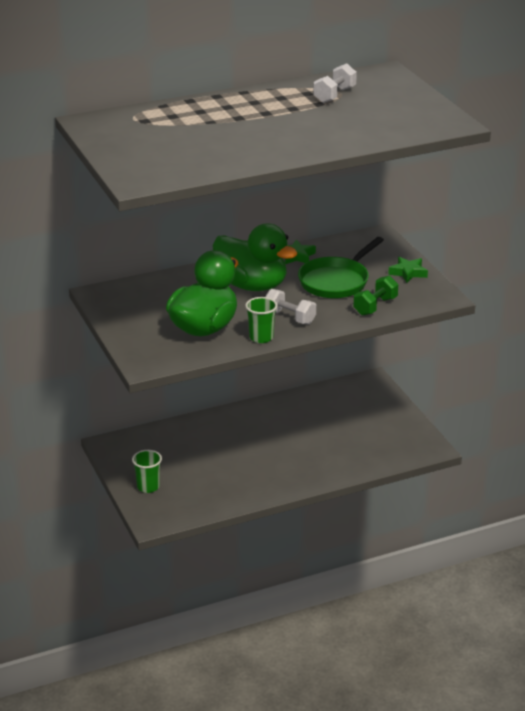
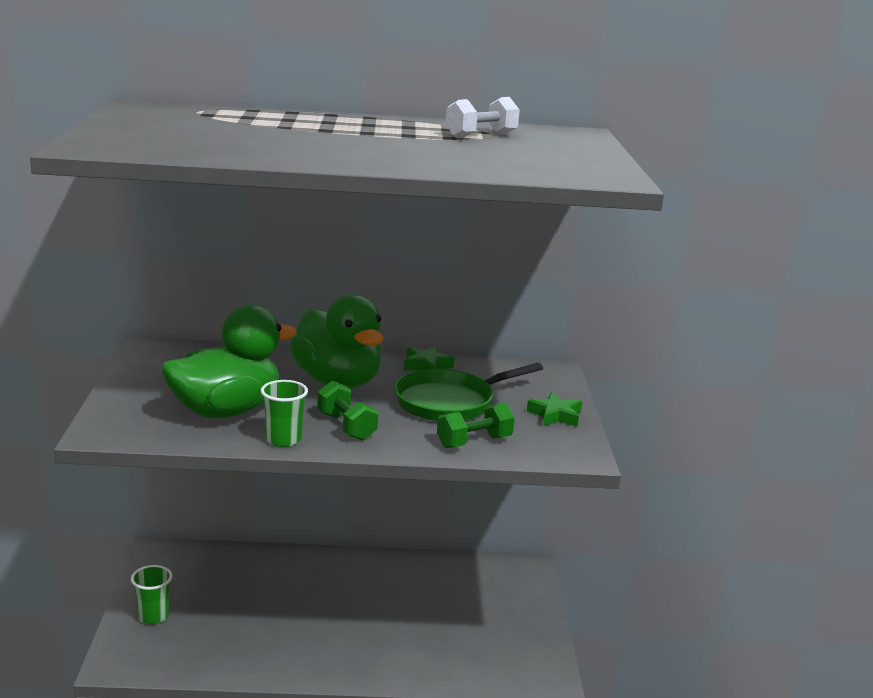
camera: 20 degrees right, 10 degrees down
(289, 317) = (346, 426): white dumbbell -> green dumbbell

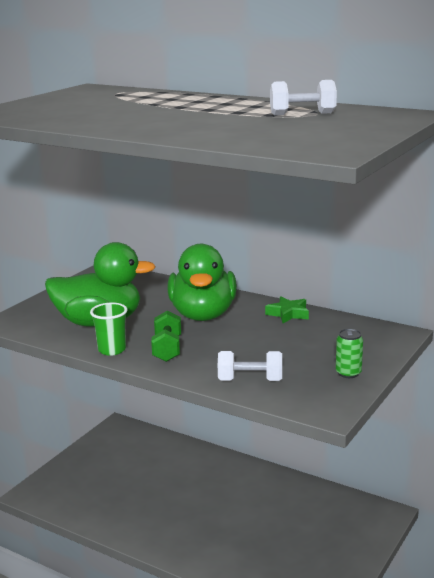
camera: 35 degrees right, 0 degrees up
(153, 616) = (78, 469): green cup -> none
(449, 402) = (270, 346): green pan -> none
(474, 442) = (250, 380): green dumbbell -> white dumbbell
(555, 415) = (348, 373): green star -> green can

